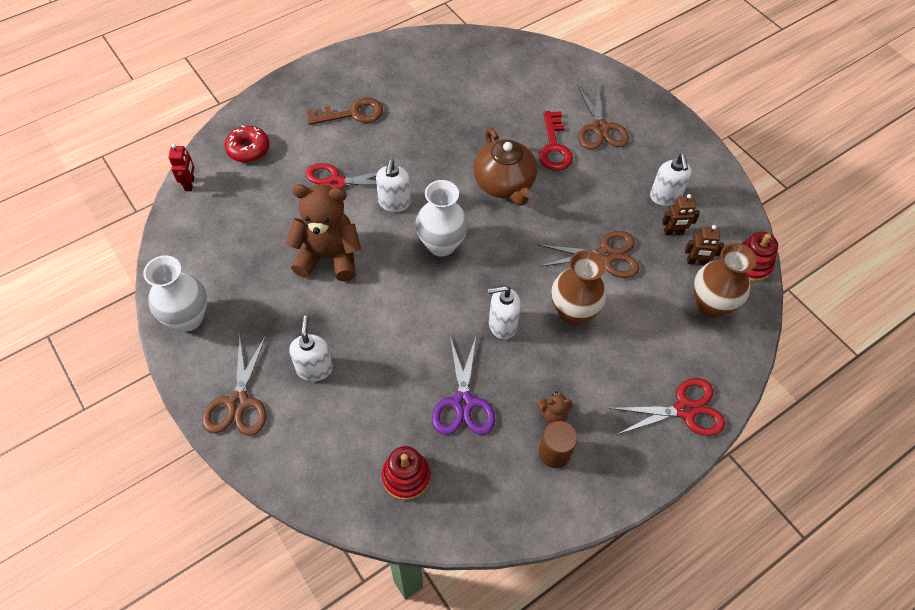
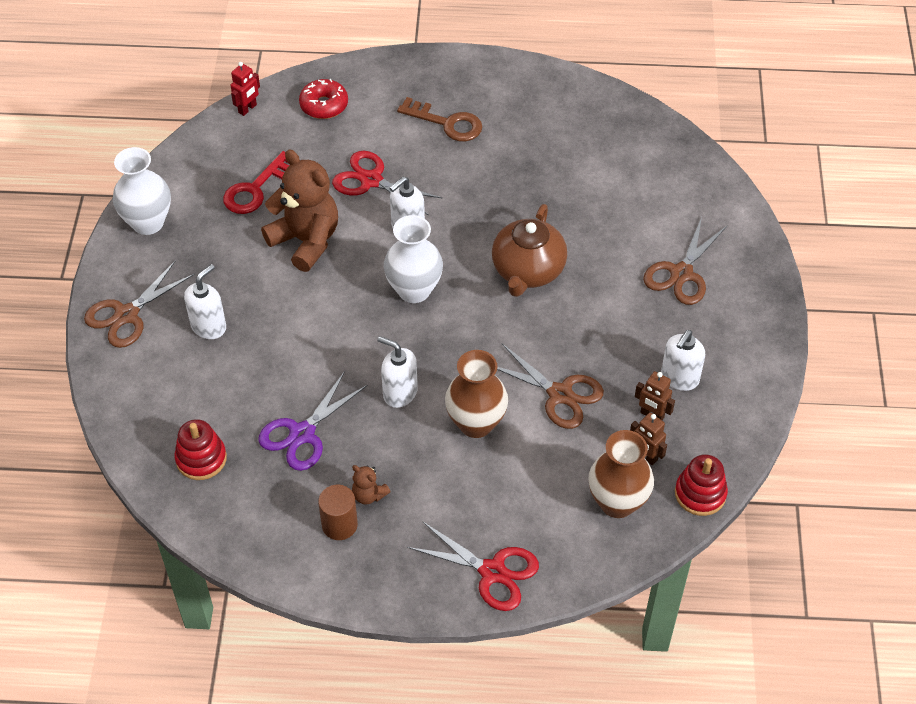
camera: 40 degrees right, 5 degrees down
(554, 147) = (614, 264): red key -> red key (255, 189)

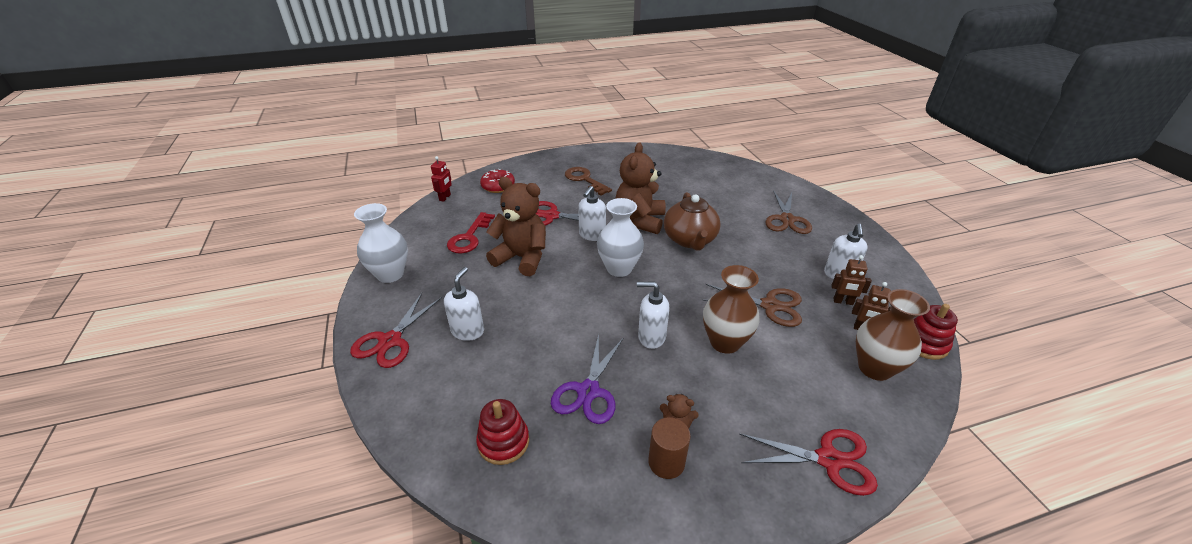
camera: 20 degrees left, 15 degrees down
(127, 315) = (390, 341): brown scissors -> red scissors
(447, 123) = (584, 180): brown key -> brown key turned 135 degrees counterclockwise
(482, 220) = (640, 221): none -> brown teddy bear

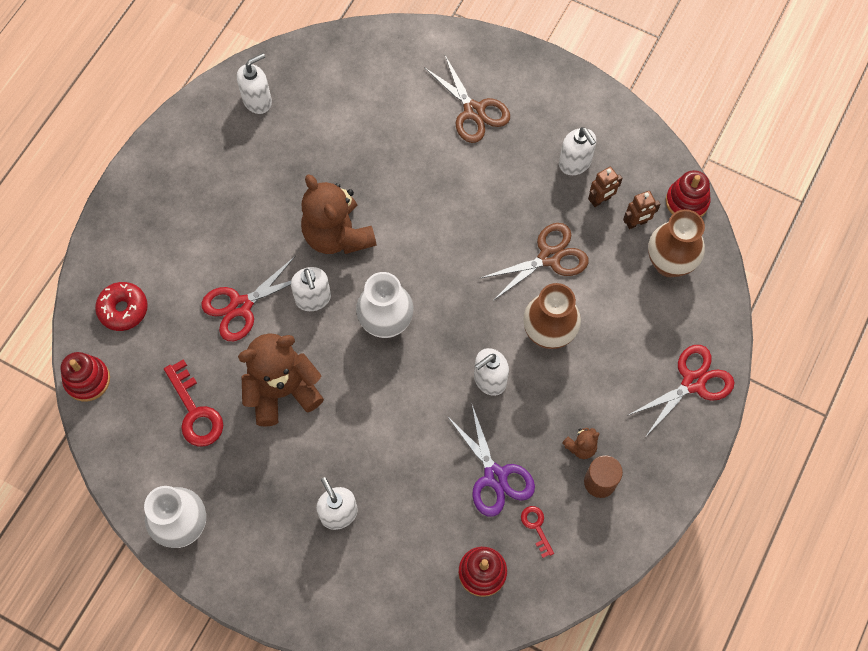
camera: 45 degrees left, 30 degrees up
(390, 341) = (287, 583): red scissors -> none
(445, 197) = (87, 380): red robot -> red stacking toy
(579, 448) = (536, 527): none -> red key
(584, 180) = (208, 213): brown key -> none
(662, 160) = (257, 100): none -> white soap dispenser
(690, 240) = (411, 224): brown teapot -> none

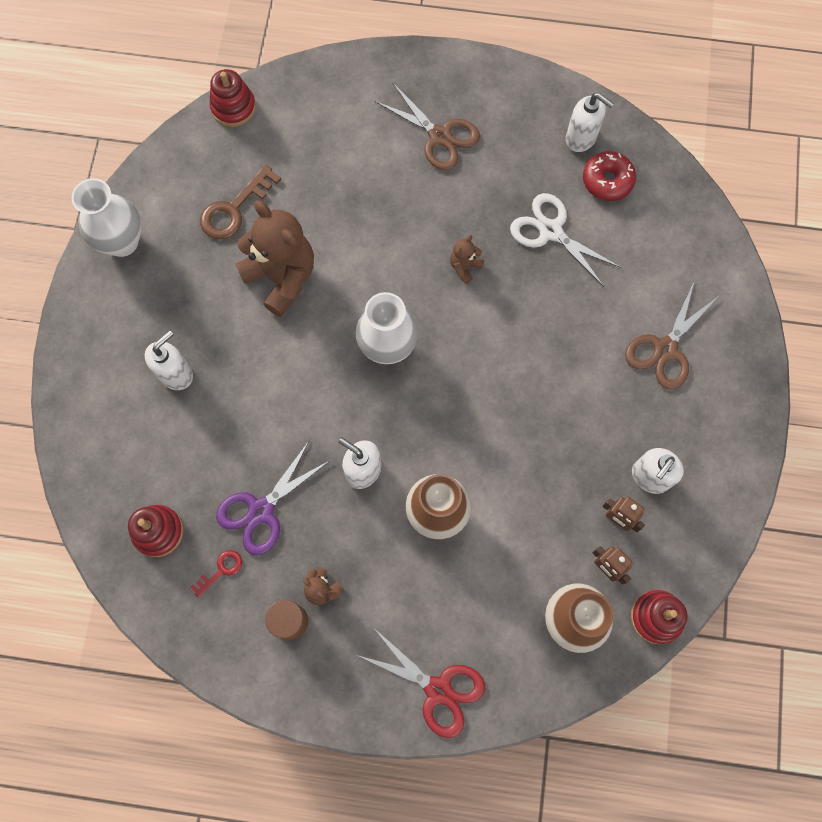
camera: 70 degrees right, 5 degrees up
(123, 309) = (313, 109): red donut -> red donut (607, 181)
(195, 411) = (234, 209): red key -> brown key
(241, 306) = (354, 207): red scissors -> none
(313, 299) = (387, 269): white soap dispenser -> none
(333, 156) = (550, 231): none -> white scissors
(337, 235) = (464, 267): brown teddy bear -> brown teddy bear, size x0.44
(549, 257) = (525, 486): brown scissors -> brown scissors (439, 136)

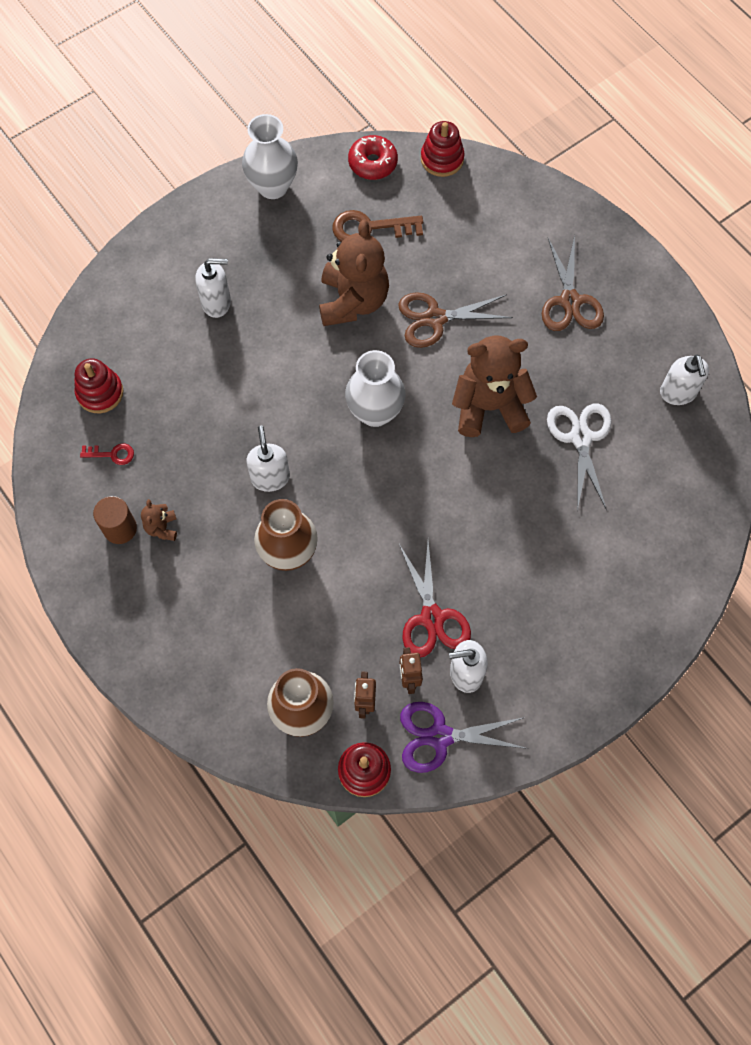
camera: 45 degrees right, 5 degrees down
(261, 510) = (177, 440): purple scissors -> purple scissors (440, 736)
(438, 690) = (165, 666): red scissors -> red scissors (432, 618)
(464, 267) = (489, 407): brown teddy bear -> brown teddy bear, size x2.29
(607, 181) = (665, 440): red donut -> red donut (372, 163)
(665, 349) = (576, 597): brown scissors -> brown scissors (435, 318)

